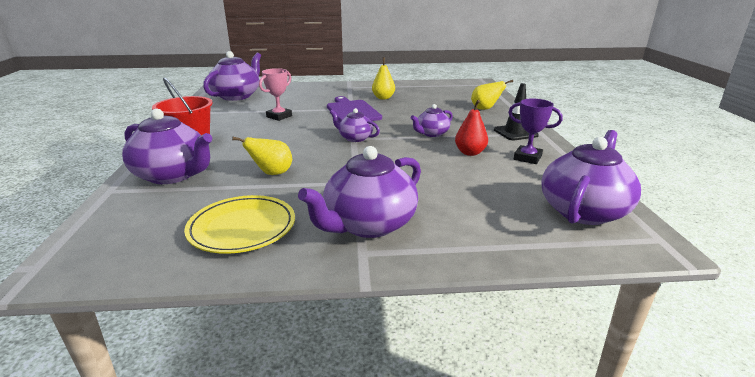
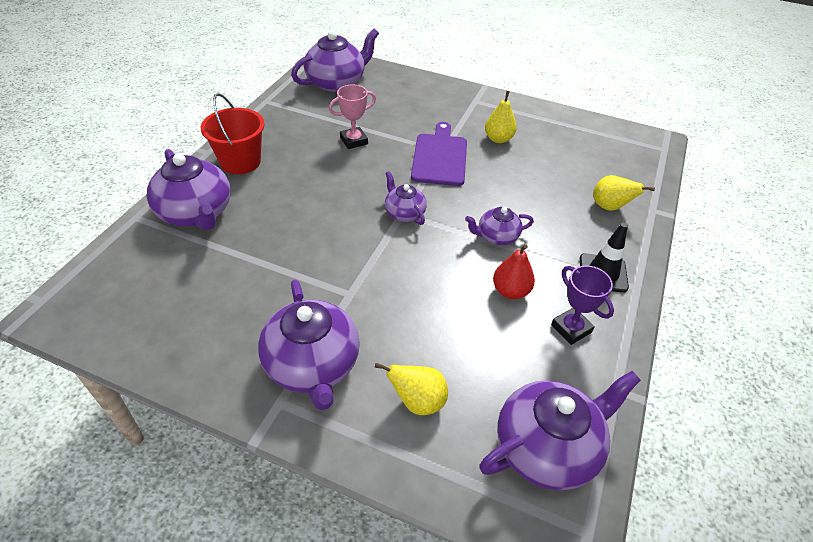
camera: 25 degrees right, 20 degrees up
(242, 228) = (206, 319): yellow plate -> none
(272, 173) = (281, 245): yellow pear -> yellow pear (417, 401)
(368, 224) = (312, 365): purple teapot -> purple teapot turned 90 degrees counterclockwise

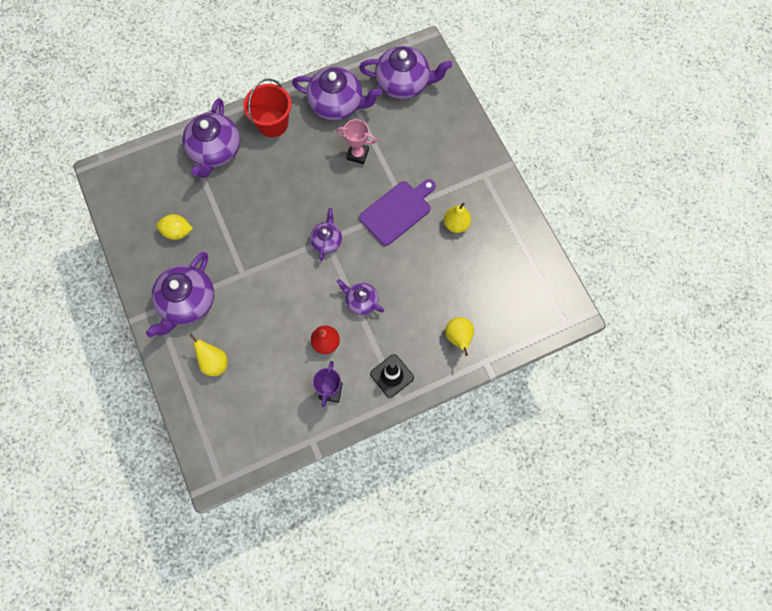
camera: 45 degrees right, 25 degrees up
(223, 306) = (177, 232): none -> yellow lemon
(547, 447) = (246, 435): purple teapot -> purple teapot (337, 104)

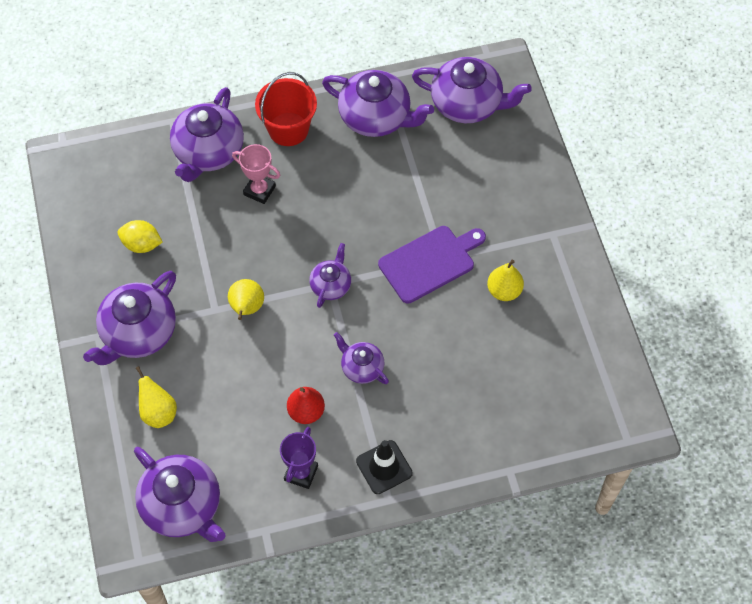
camera: 10 degrees right, 10 degrees down
(246, 432) = (183, 506): none -> purple teapot
(357, 154) = (391, 184): pink trophy -> pink trophy (259, 190)
(458, 337) = (480, 433): yellow pear -> yellow pear (246, 308)

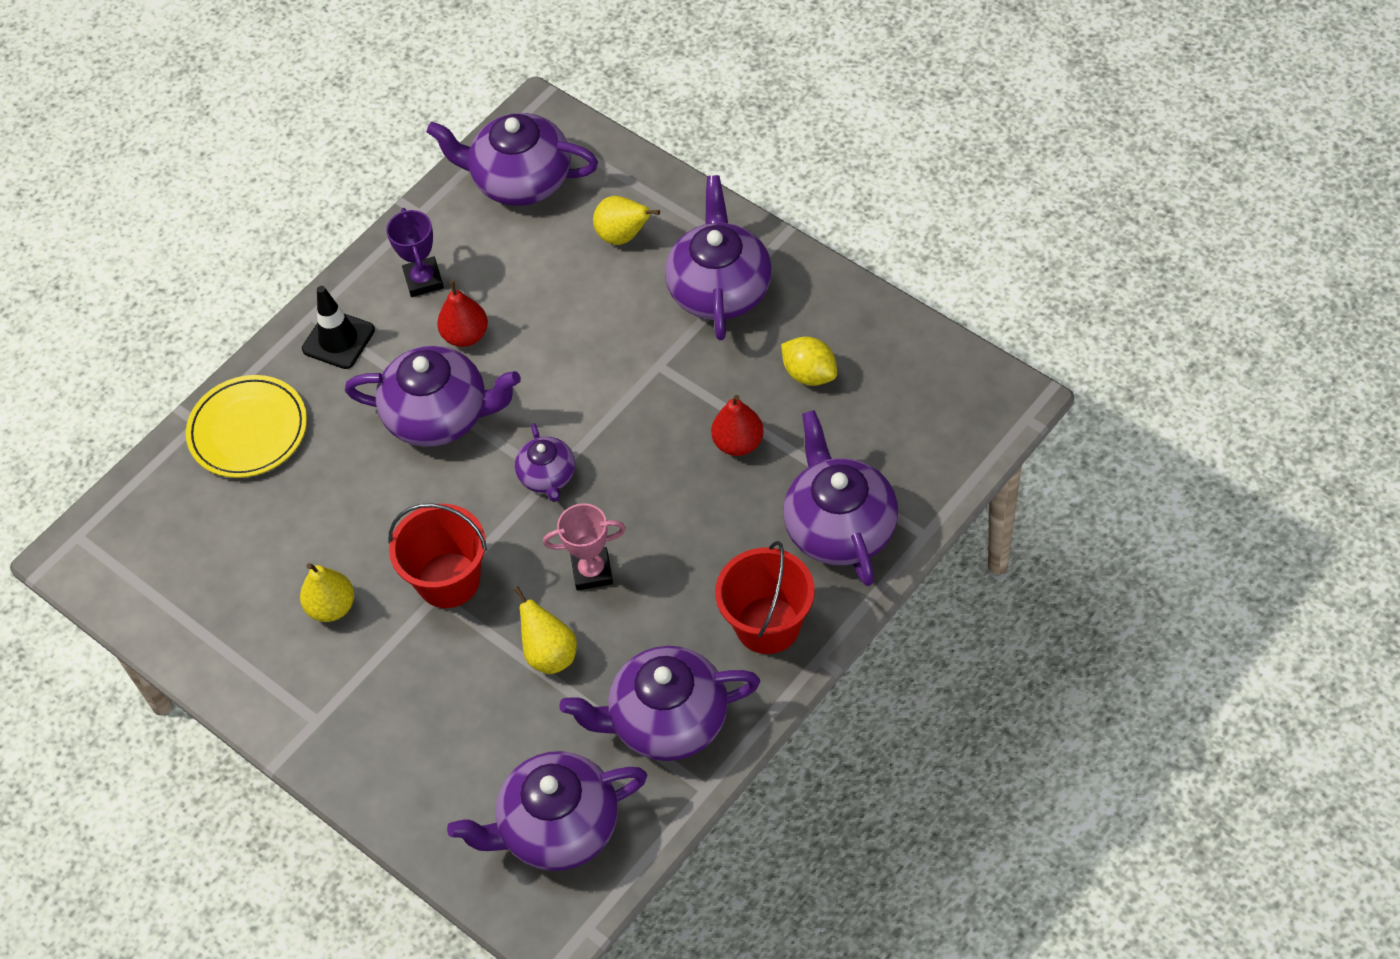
camera: 150 degrees right, 5 degrees down
(142, 244) = (809, 374): yellow lemon -> yellow lemon turned 60 degrees clockwise
(215, 232) = (738, 443): none -> red pear
(246, 308) = (624, 389): yellow pear -> yellow pear (550, 654)
(259, 190) = (731, 525): pink trophy -> pink trophy (592, 572)
(361, 367) = (440, 415): purple teapot -> purple teapot, size x1.83
(430, 262) = (448, 580): purple cutting board -> red bucket
(481, 441) = (248, 430): none -> yellow plate

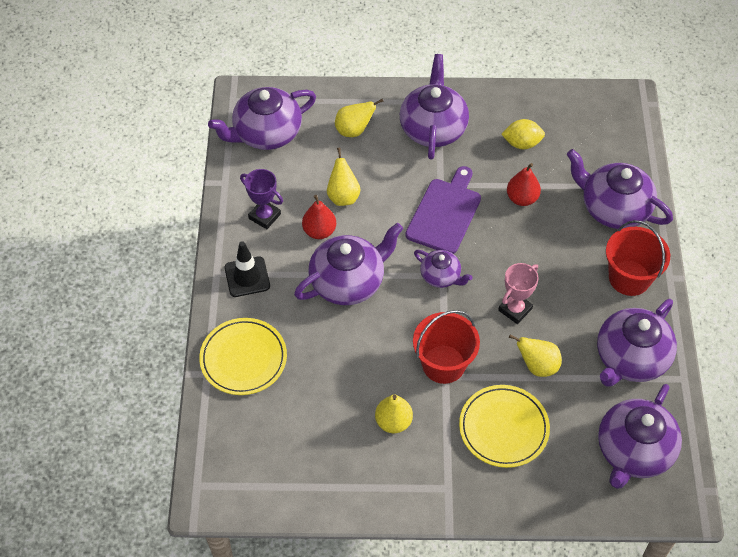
camera: 45 degrees left, 0 degrees up
(441, 698) = (503, 428): none -> yellow plate
(532, 310) = (343, 196): none -> yellow pear
(628, 404) = (445, 213): none -> purple cutting board
(720, 289) = (433, 128): purple teapot -> purple teapot turned 45 degrees clockwise

